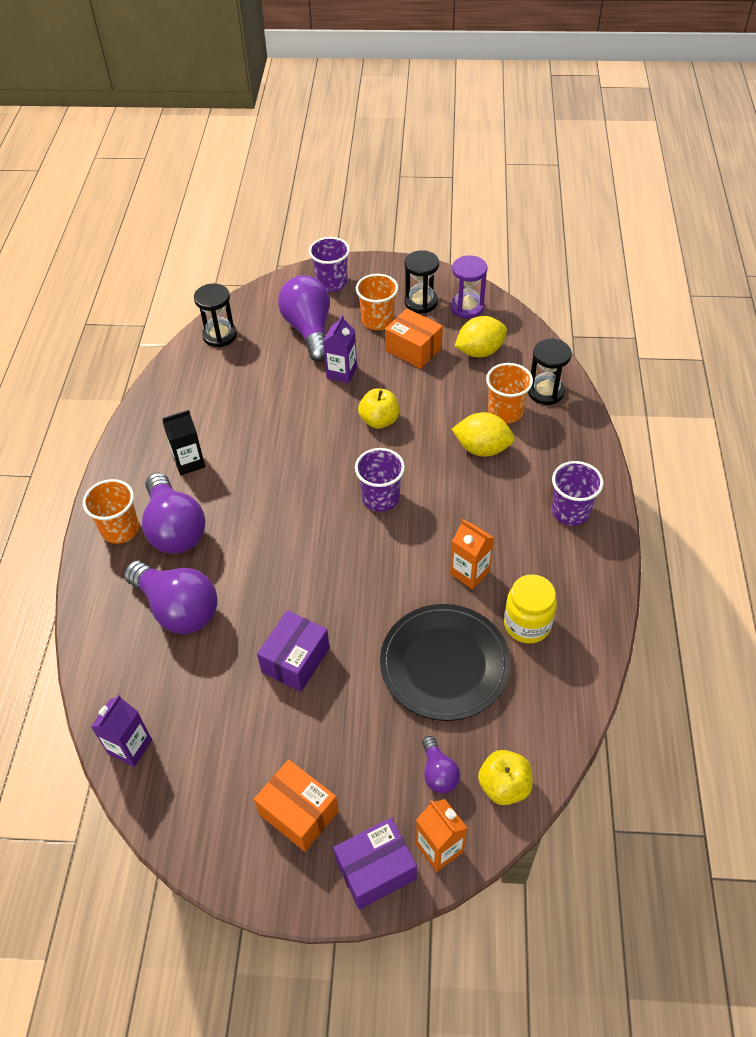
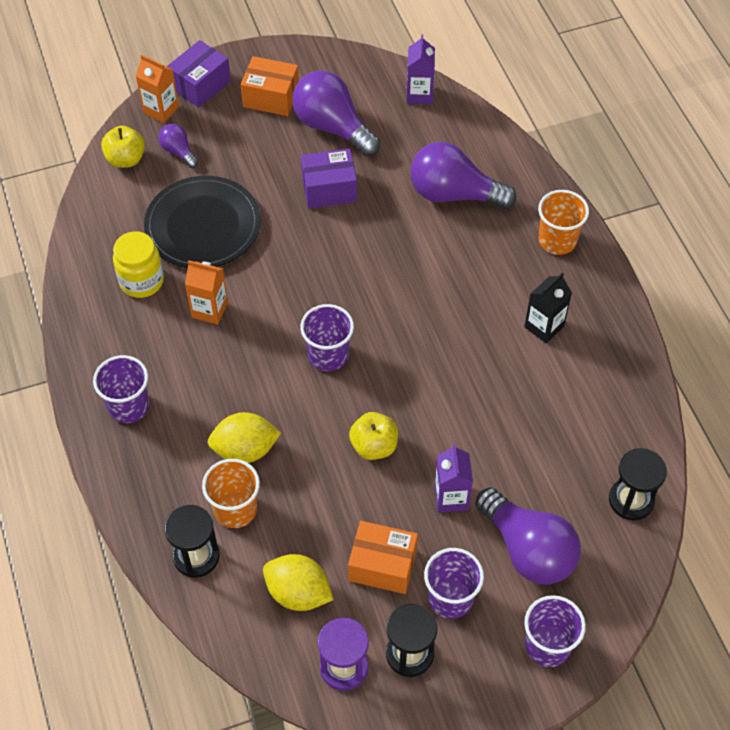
camera: 155 degrees right, 5 degrees up
(174, 528) = (508, 258): purple light bulb -> purple light bulb (333, 127)
(295, 660) = (329, 189): purple box -> purple box turned 75 degrees clockwise
(378, 320) = (450, 598): orange cup -> purple cup
(480, 351) = (298, 593): yellow lemon -> yellow lemon turned 75 degrees clockwise

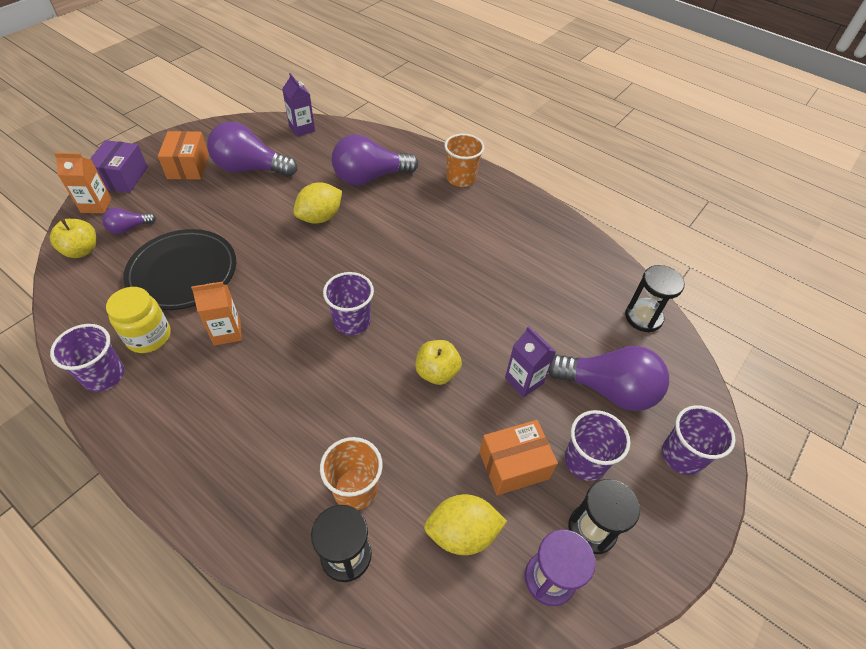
camera: 35 degrees left, 5 degrees down
(128, 406) = (195, 449): purple cup -> purple cup (104, 375)
(178, 152) = (129, 228): purple light bulb -> purple light bulb turned 45 degrees counterclockwise
(245, 450) = (331, 431): yellow lemon -> yellow lemon (320, 217)
(271, 97) = (188, 166): orange box -> orange box turned 75 degrees counterclockwise
(329, 189) = (274, 208): purple box -> none
(544, 326) = (494, 233): black carton -> none

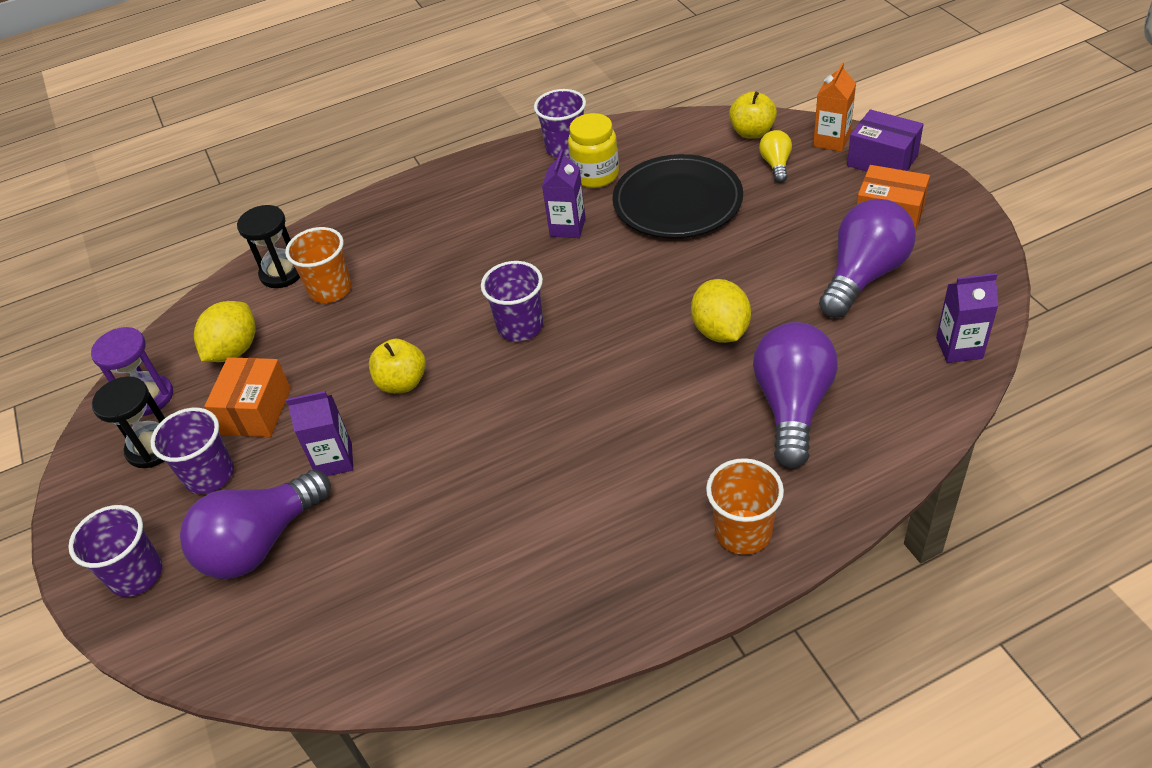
camera: 125 degrees right, 5 degrees down
(129, 228) = (776, 165): purple light bulb -> yellow light bulb
(227, 332) = (567, 227): orange carton -> purple carton
(643, 317) = (319, 654): black hourglass -> none

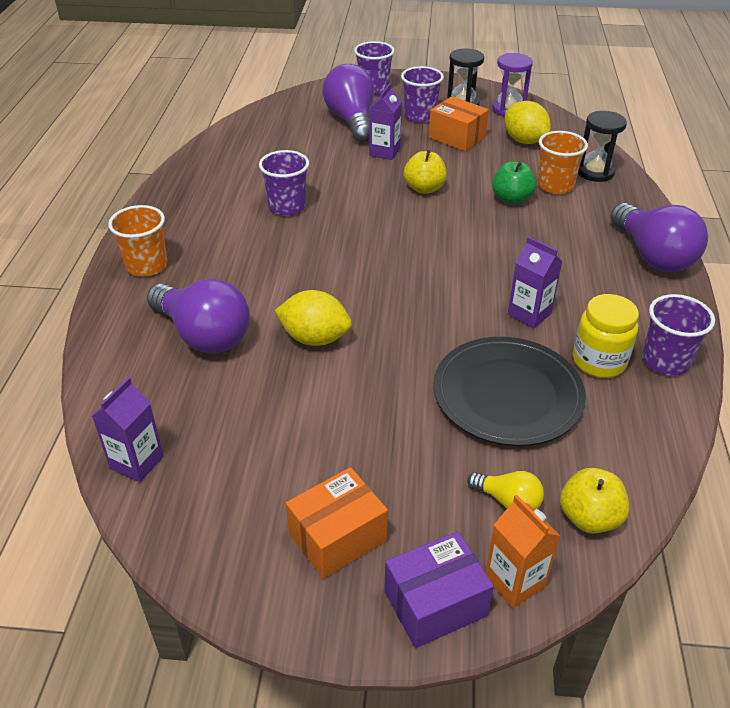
camera: 115 degrees right, 5 degrees down
(380, 309) = (511, 199): none -> green apple
(520, 326) = (428, 249): purple cup -> purple cup (287, 206)
(863, 276) = (280, 459): purple light bulb -> purple light bulb (652, 255)

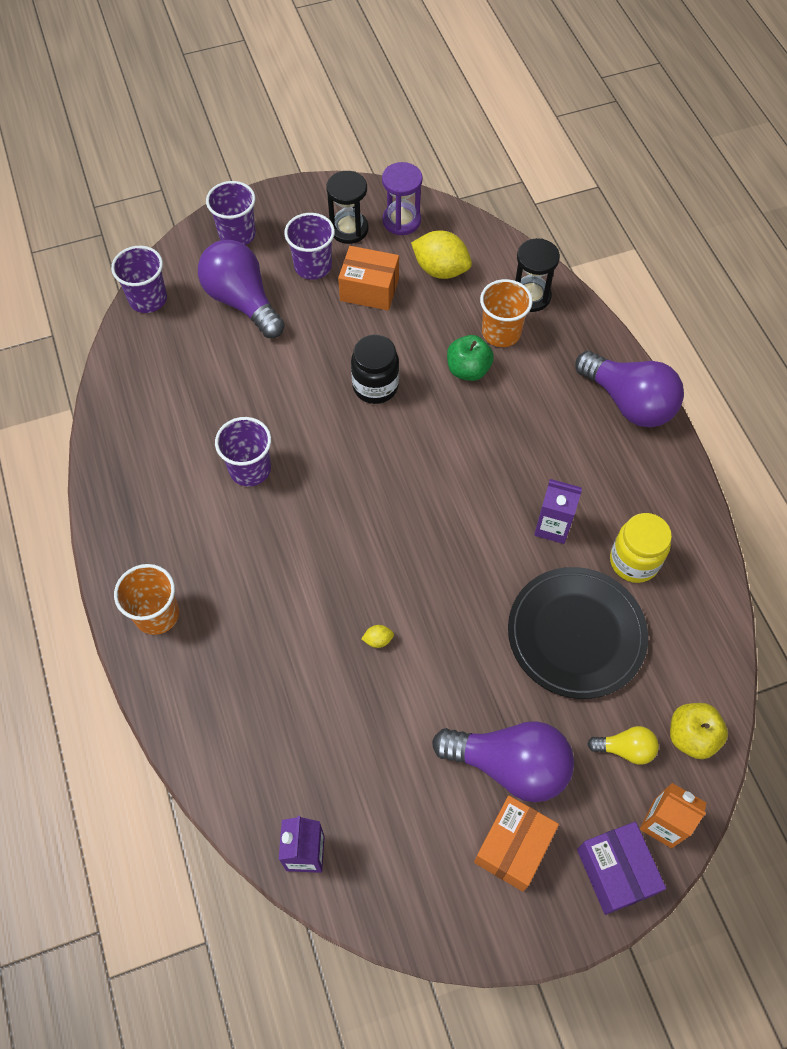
camera: 25 degrees left, 20 degrees up
(203, 335) = (272, 681): purple light bulb -> purple light bulb (509, 765)
(315, 338) = (378, 640): yellow lemon -> yellow lemon, size x0.42
(384, 152) = (305, 342): purple carton -> none
(424, 188) = (375, 386): yellow apple -> black jar
(435, 603) = (615, 871): purple box -> purple box turned 60 degrees counterclockwise
(665, 361) = (687, 537): purple cup -> purple cup (148, 299)

